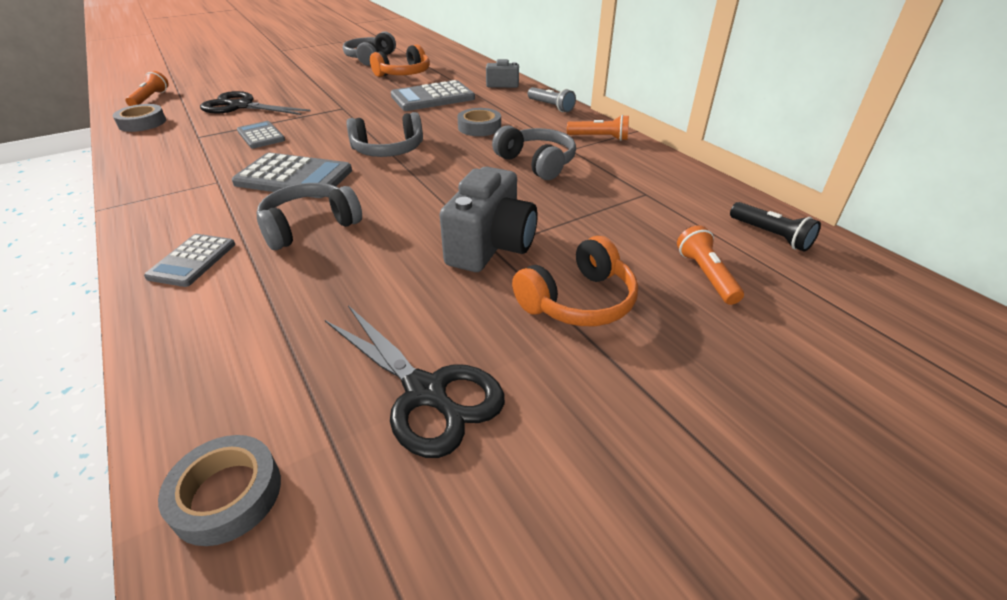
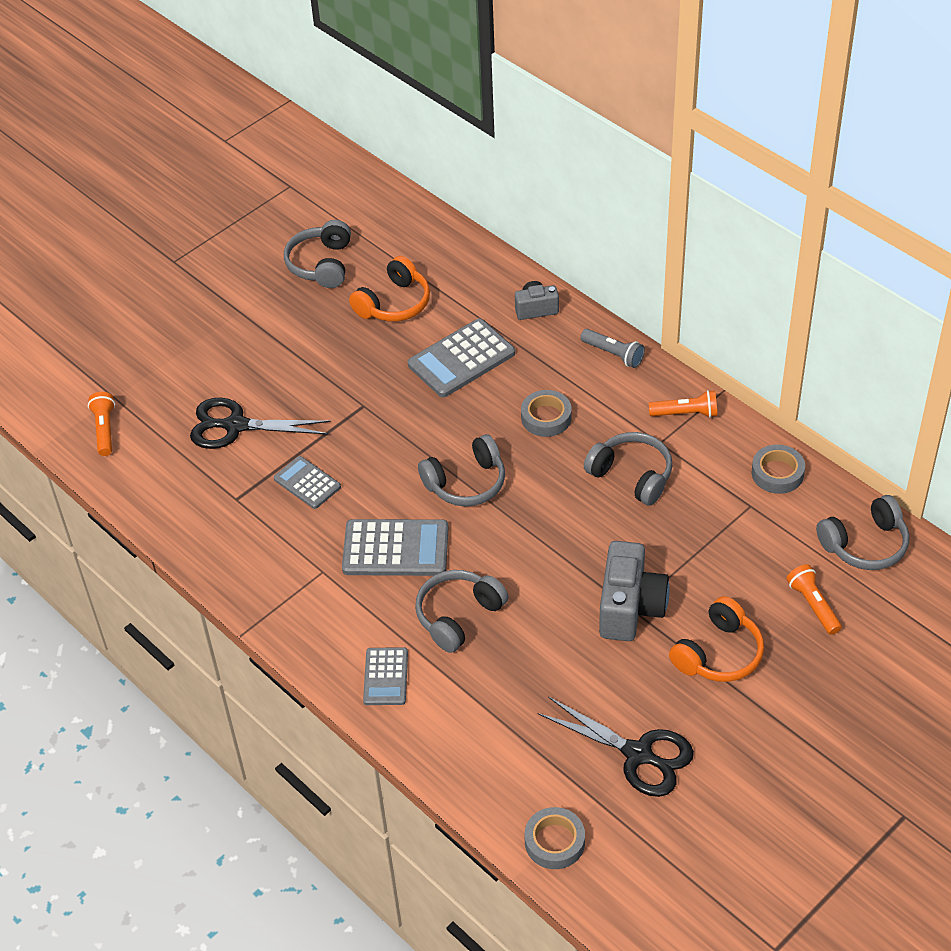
camera: 10 degrees left, 10 degrees up
(142, 123) = (146, 485): grey tape -> grey tape (777, 473)
(770, 235) = (865, 544): black flashlight -> grey headphones

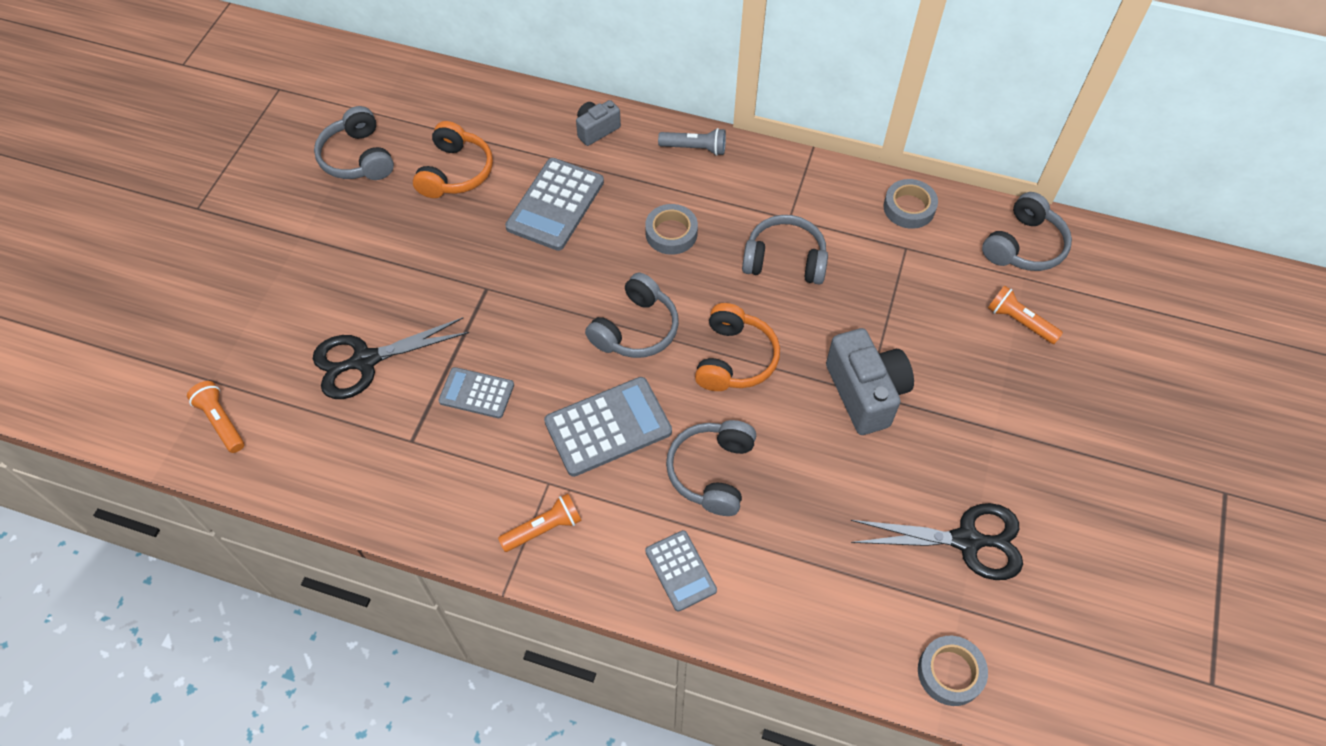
camera: 30 degrees left, 10 degrees up
(686, 413) = (794, 181): orange flashlight -> orange flashlight (544, 528)
(719, 654) = (971, 404): orange headphones -> orange headphones (735, 359)

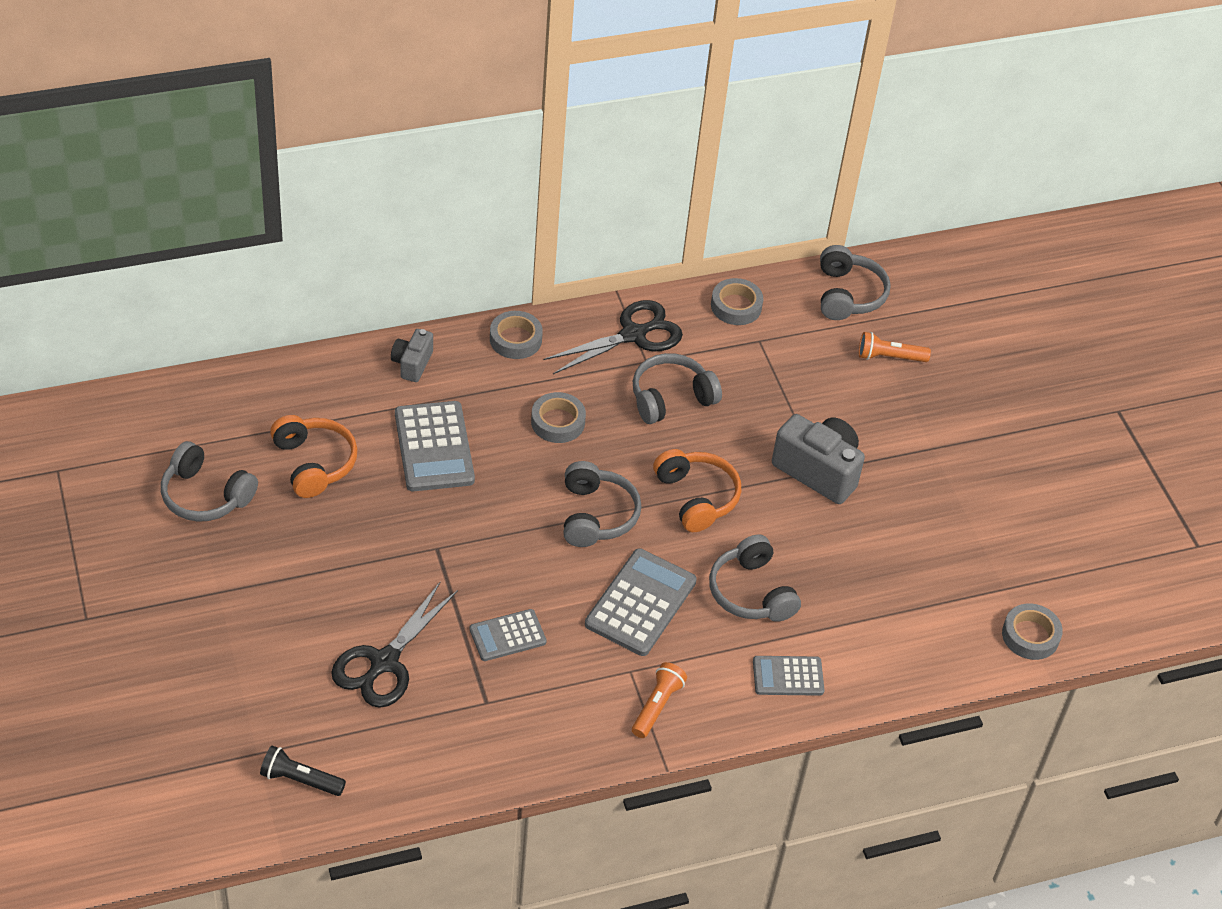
camera: 40 degrees left, 10 degrees down
(221, 421) = (300, 780): orange flashlight -> black flashlight
(680, 571) = (788, 676): grey calculator -> grey calculator turned 150 degrees clockwise
(695, 148) = (515, 339): grey flashlight -> grey tape
(966, 541) = (973, 540): black scissors -> black scissors (633, 335)

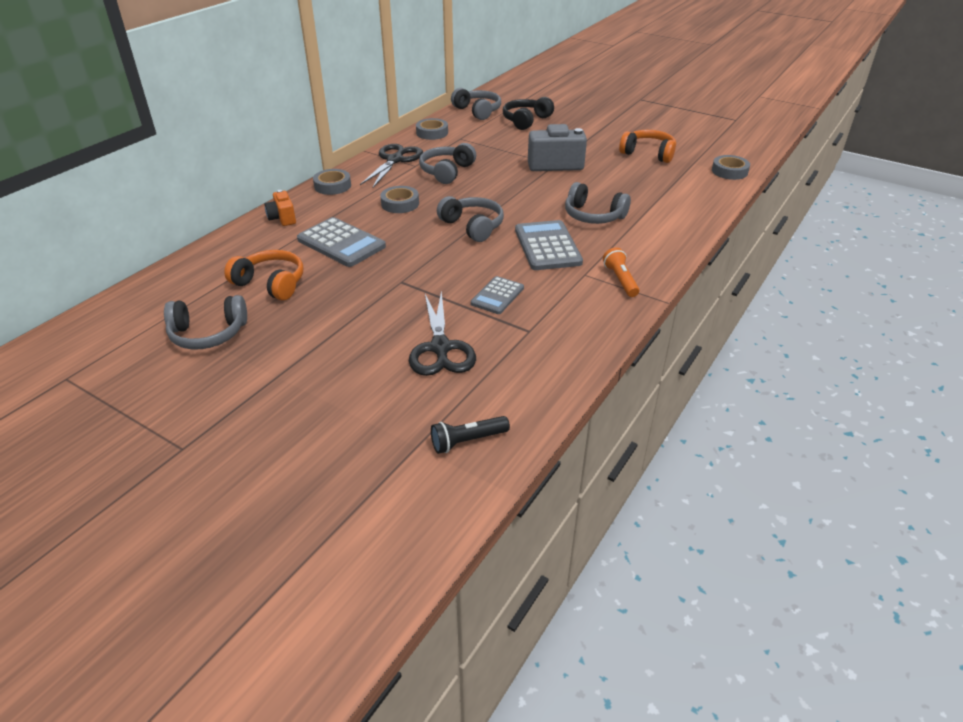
camera: 35 degrees left, 10 degrees down
(412, 364) = (282, 218): grey camera -> orange camera
(696, 497) = (513, 197): orange headphones -> orange headphones (648, 153)
(788, 676) = (660, 235): grey calculator -> none
(889, 357) = (526, 120): orange flashlight -> black headphones

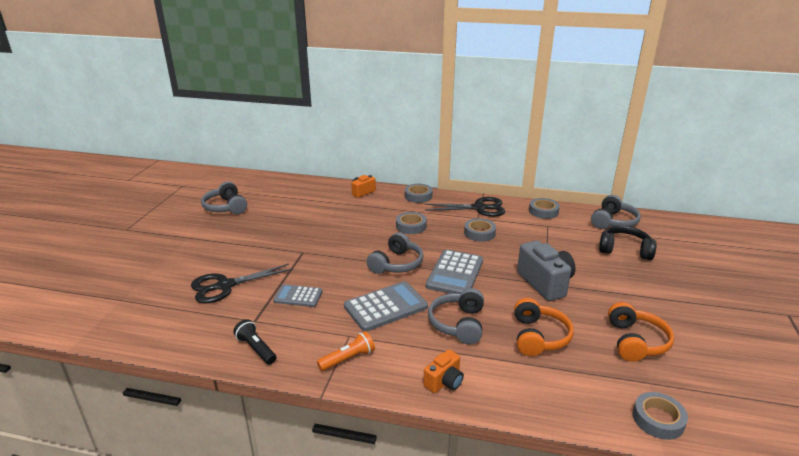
camera: 70 degrees right, 10 degrees down
(271, 283) = (283, 210): orange headphones -> orange headphones (538, 337)
(341, 243) = (341, 219): grey calculator -> grey calculator (455, 273)
(446, 171) = (479, 233): grey headphones -> grey tape
(467, 441) = (124, 318): black flashlight -> black flashlight (256, 349)
(668, 239) = (444, 382): none -> orange camera

